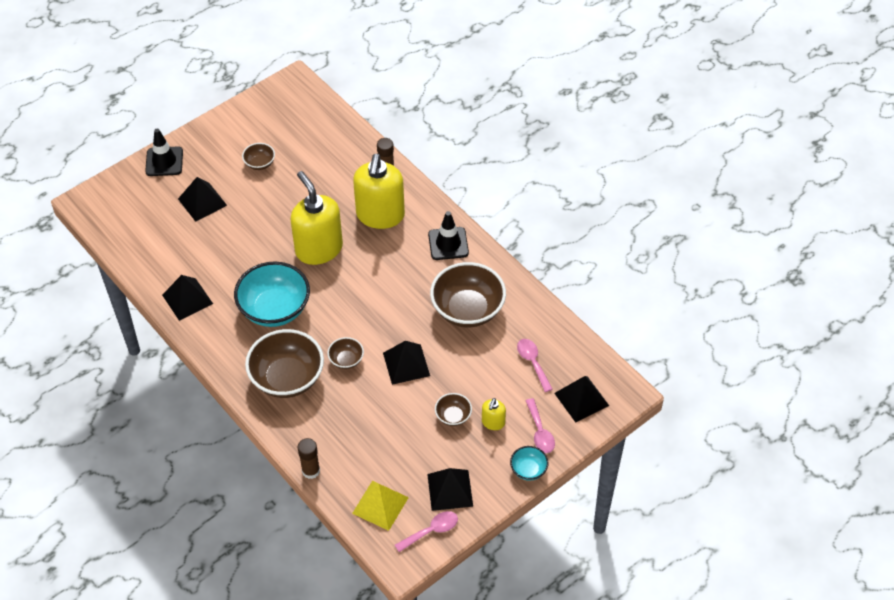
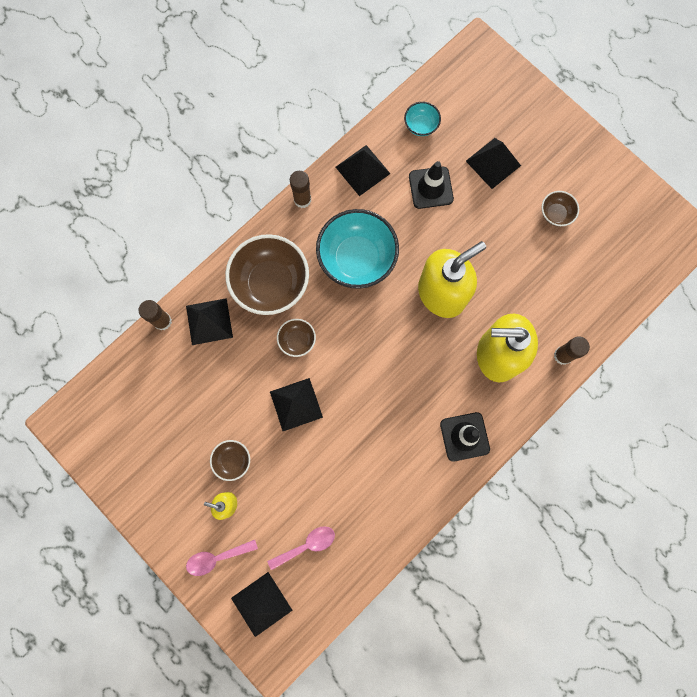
camera: 85 degrees right, 25 degrees up
(164, 161) = (544, 115): black traffic cone -> black traffic cone (431, 188)
(207, 348) = (302, 200): none -> brown glue stick
(380, 505) = (125, 394): yellow pyramid -> none
(431, 531) = (96, 448): pink spoon -> none
(450, 490) = (143, 464): black pyramid -> black pyramid (209, 321)
(468, 310) = (373, 466): brown bowl -> none
(528, 470) = (169, 547): turquoise bowl -> turquoise bowl (421, 126)

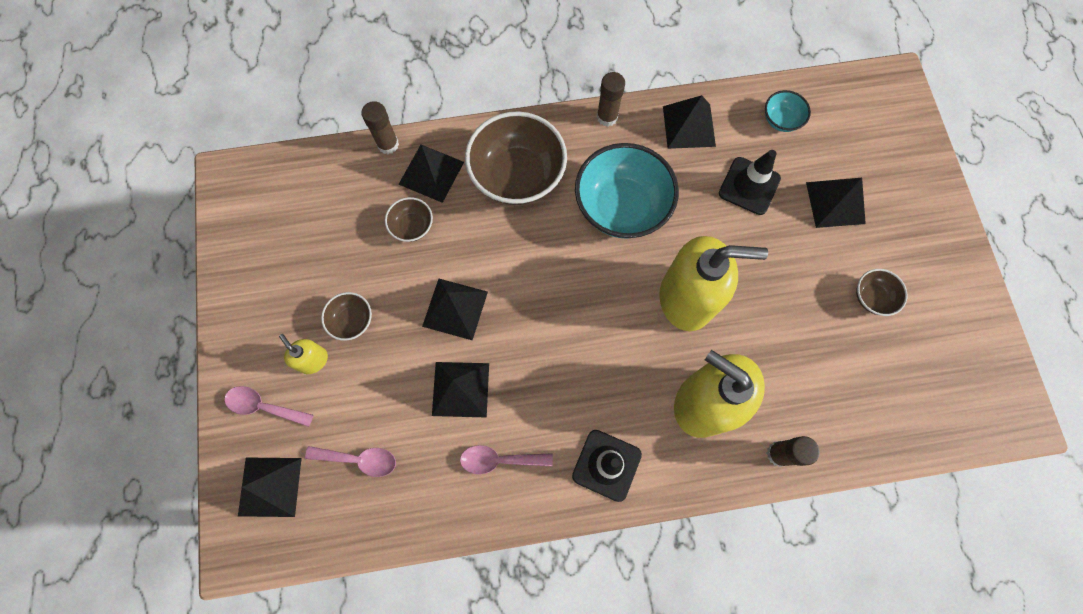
camera: 35 degrees right, 5 degrees down
(297, 340) = (502, 247): brown bowl -> brown bowl (412, 226)
(338, 454) = (460, 389): none -> black pyramid
(396, 481) = (500, 460): none -> pink spoon

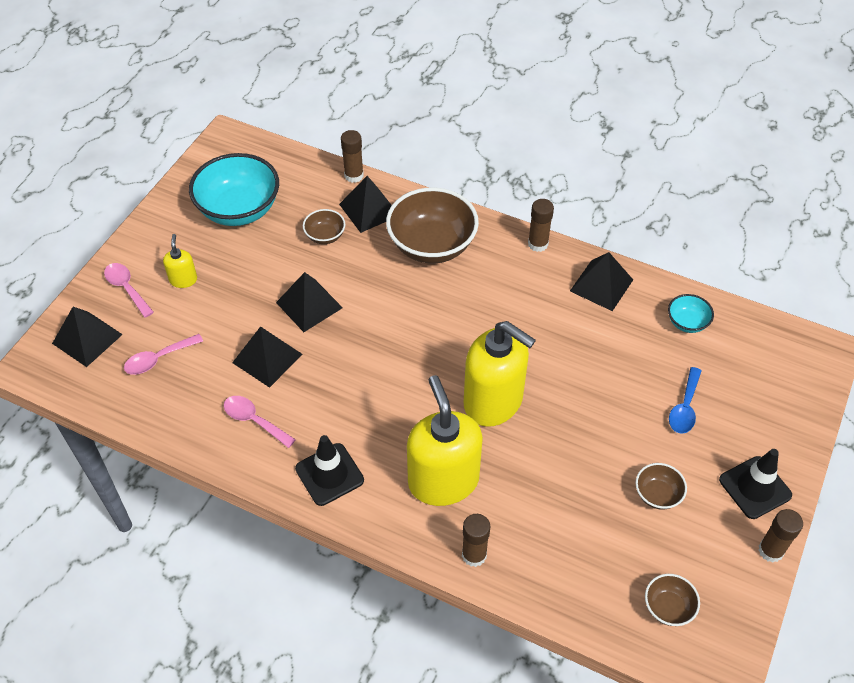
camera: 35 degrees right, 20 degrees down
(352, 321) = (231, 271): brown bowl -> brown bowl (668, 607)
(359, 459) = (158, 359): pink spoon -> pink spoon turned 105 degrees clockwise
(621, 207) = (495, 310): turquoise bowl -> turquoise bowl (239, 210)
(749, 186) = (617, 354): black traffic cone -> black traffic cone (755, 487)
(835, 202) = (684, 407): black pyramid -> blue spoon
(983, 289) = (770, 550): none -> brown glue stick

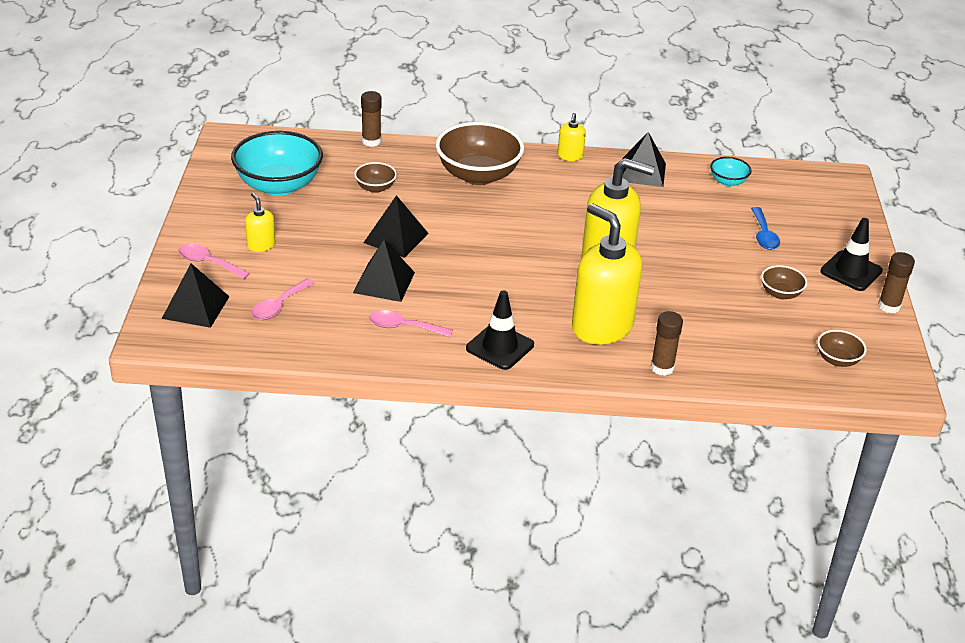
camera: 25 degrees left, 15 degrees down
(369, 209) = (403, 162): black pyramid -> none
(538, 244) = (570, 156): brown glue stick -> yellow soap dispenser

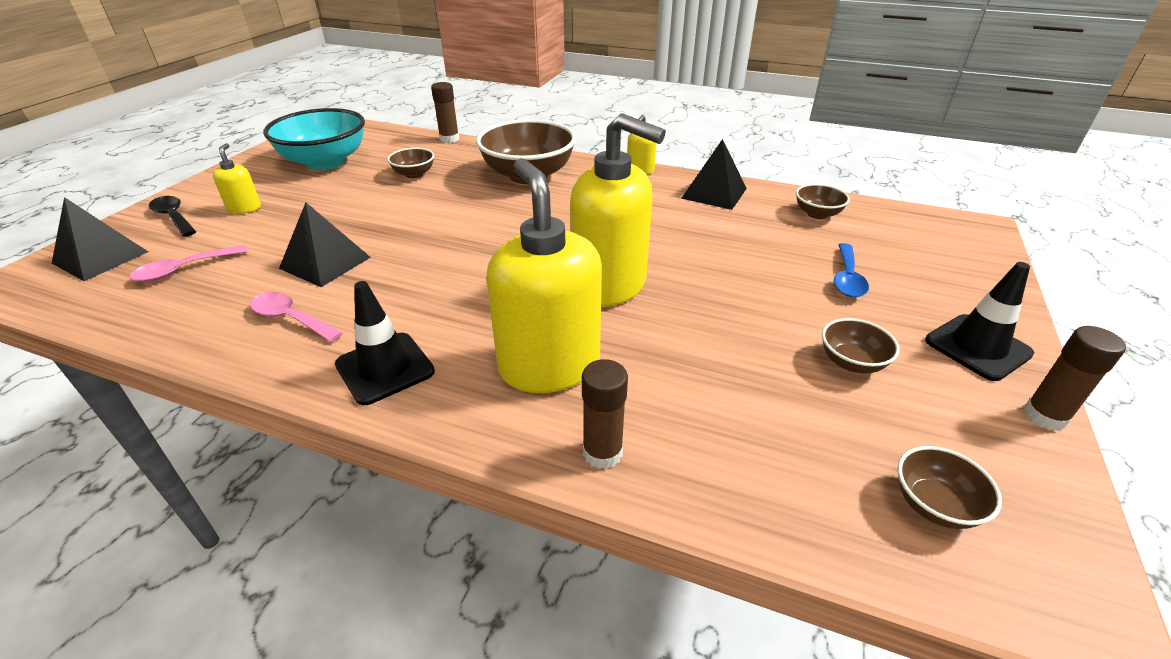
camera: 20 degrees right, 0 degrees up
(208, 263) = (174, 217): pink spoon -> black spoon
(396, 238) = (387, 220): black pyramid -> none
(728, 182) = (817, 214): turquoise bowl -> brown bowl

